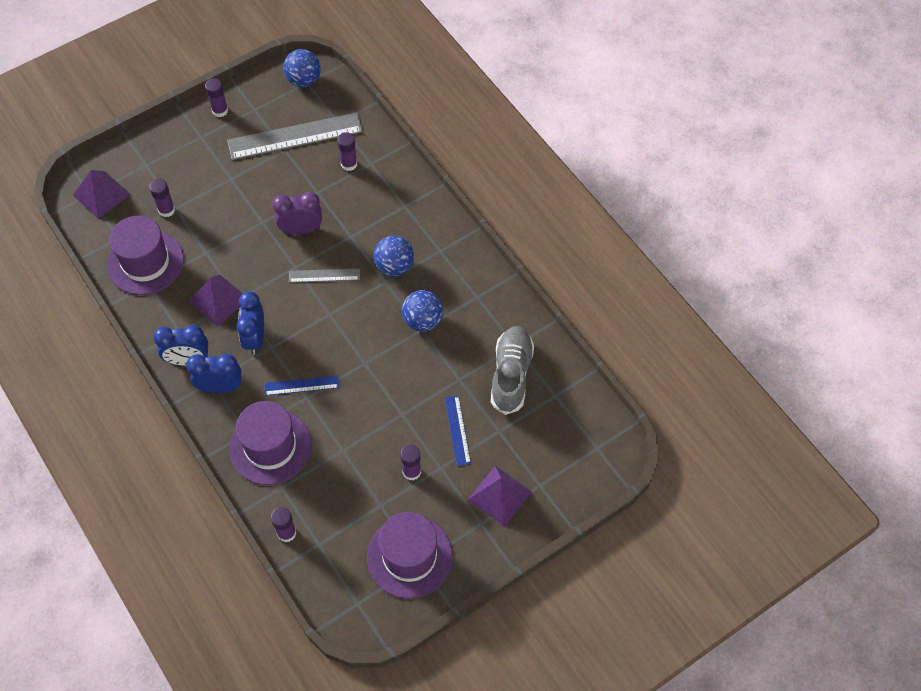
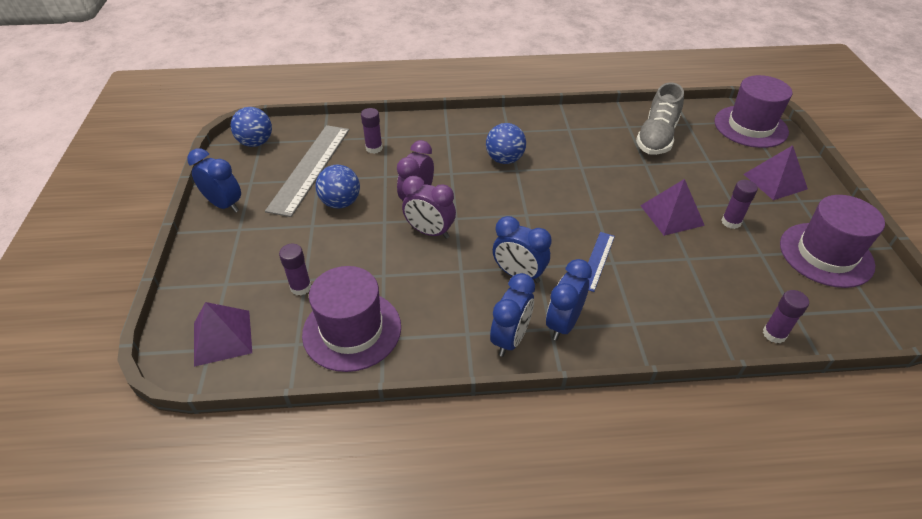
camera: 60 degrees left, 15 degrees down
(218, 300) = (451, 286): purple pyramid -> purple pyramid (672, 215)
(220, 111) = (224, 205): purple glue stick -> blue clock
(268, 258) = (430, 232): none -> purple clock
(270, 446) = (660, 309): purple hat -> purple hat (750, 126)
(324, 275) = (480, 203): grey ruler -> none
(423, 320) = (573, 163): blue ball -> blue ball (341, 202)
(457, 430) = (698, 182): blue ruler -> none
(511, 375) = (656, 137): grey shoe -> grey shoe turned 105 degrees counterclockwise

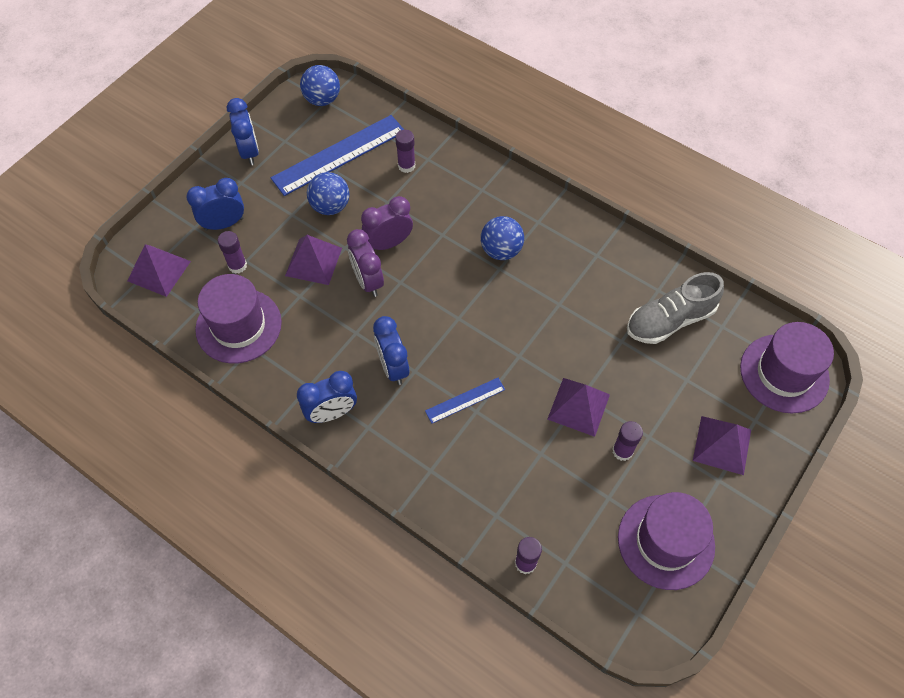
camera: 40 degrees right, 15 degrees up
(310, 168) = (339, 155): grey ruler -> blue ruler
(368, 245) = (313, 261): none -> purple pyramid
(563, 324) = (380, 430): blue clock -> blue clock (224, 224)

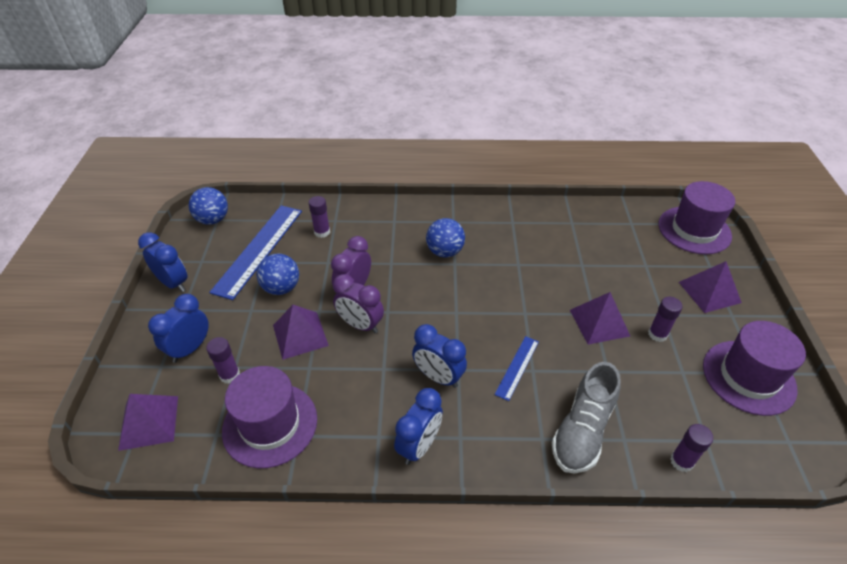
camera: 35 degrees left, 15 degrees down
(669, 320) = (598, 236): grey shoe -> grey shoe (582, 430)

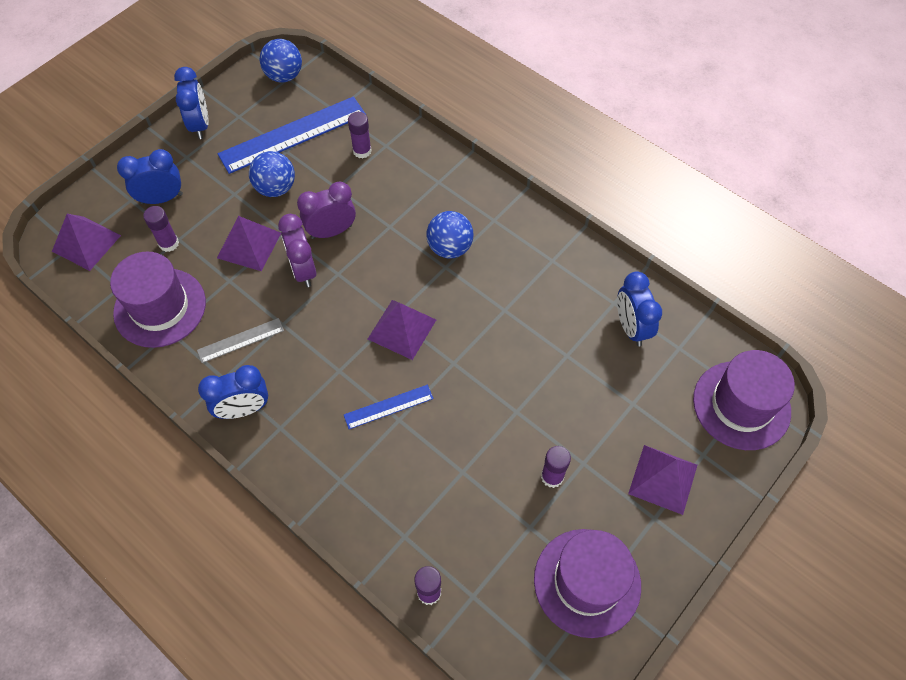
camera: 40 degrees right, 15 degrees up
(363, 401) = (240, 340): none -> grey ruler
(438, 377) = (316, 364): blue clock -> blue clock (631, 327)
(582, 430) = (379, 501): grey shoe -> none
(599, 322) = (510, 424): purple pyramid -> purple pyramid (402, 329)

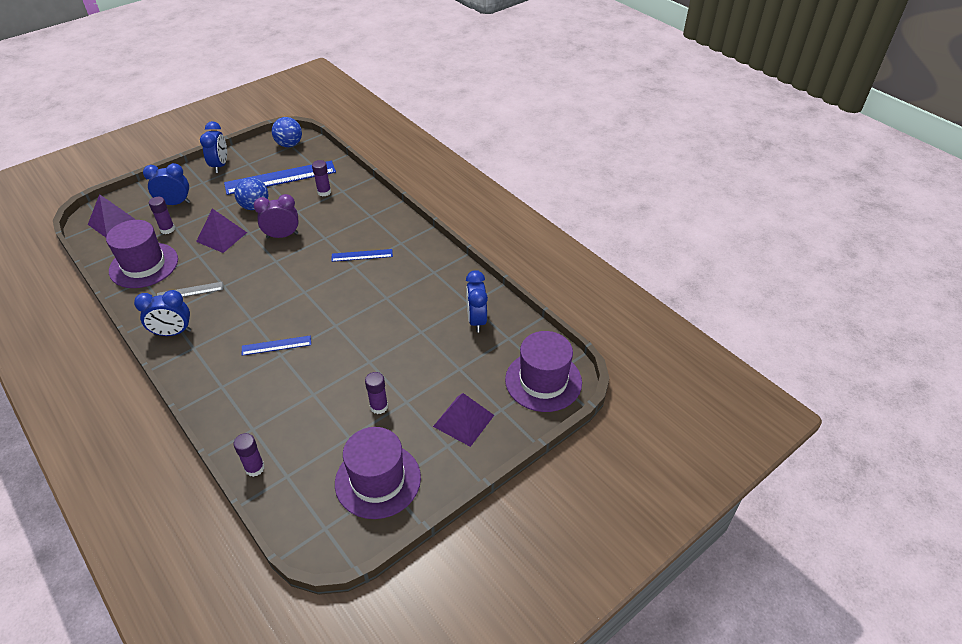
camera: 10 degrees right, 15 degrees down
(303, 270) = (252, 256): purple clock -> none
(402, 329) = (306, 299): purple pyramid -> none
(449, 248) = (362, 255): blue ball -> blue ruler

